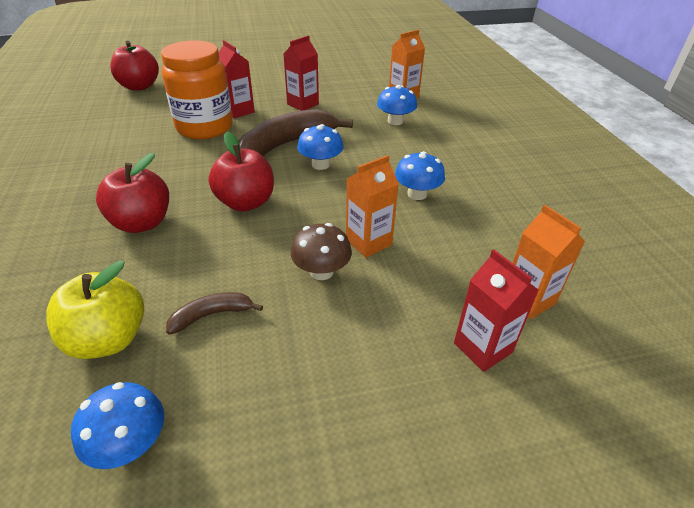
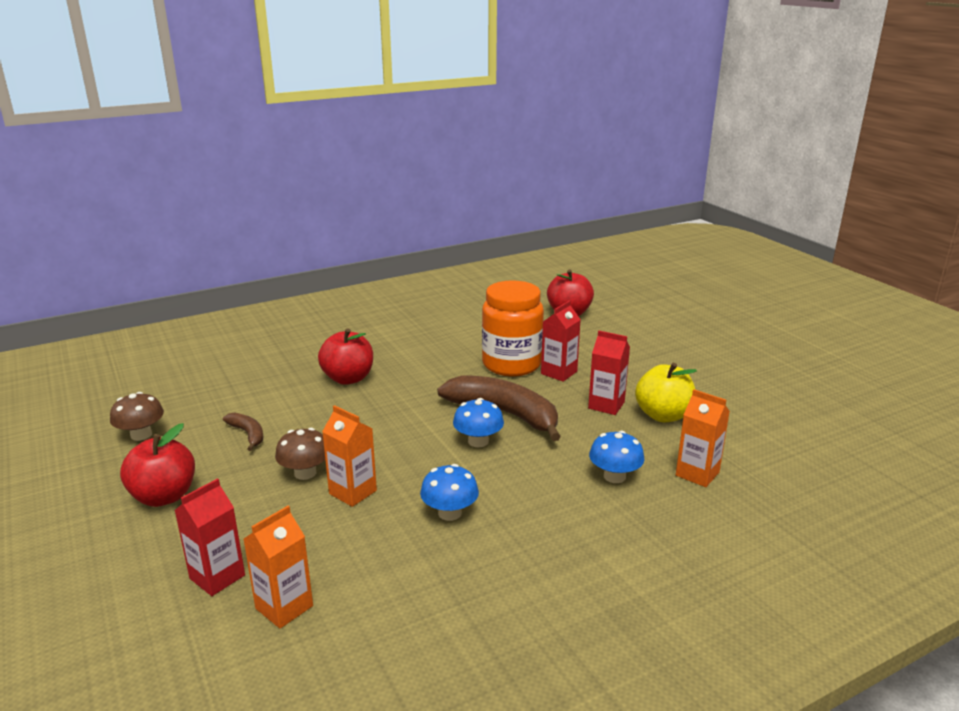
camera: 75 degrees right, 15 degrees down
(108, 339) = (223, 403): yellow apple -> yellow apple (663, 415)
(130, 444) = (141, 435): blue mushroom -> brown mushroom
(246, 202) = (393, 415): red apple -> red apple (164, 496)

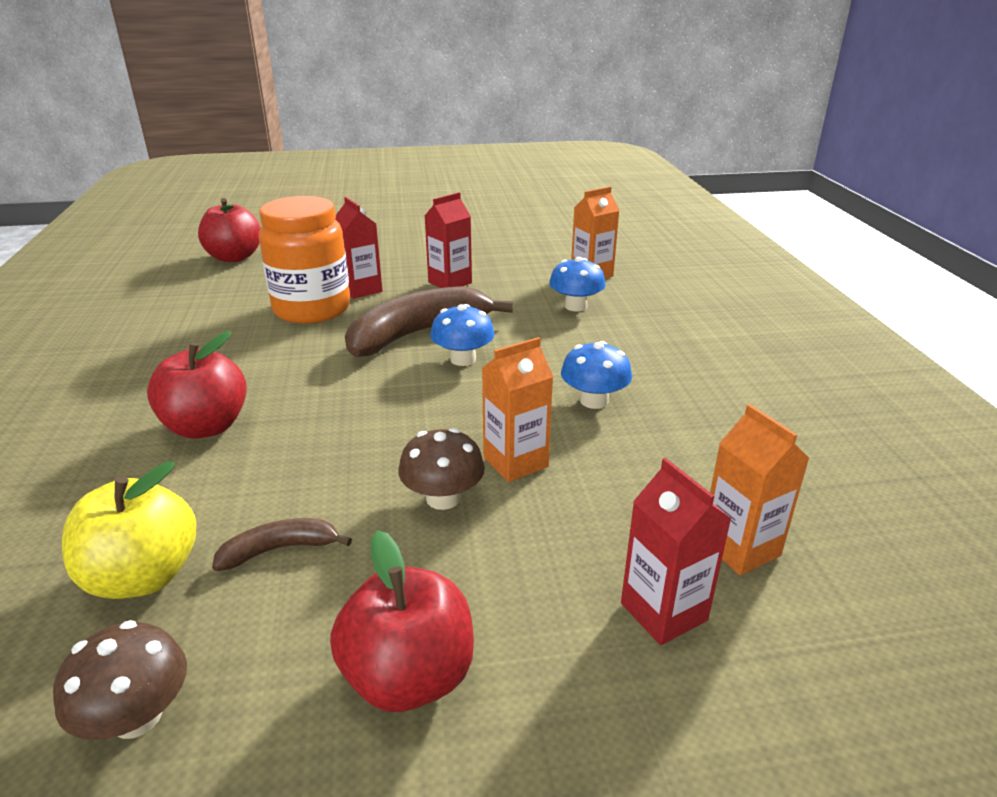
camera: 70 degrees left, 5 degrees up
(663, 415) = (490, 265): yellow apple -> yellow apple (143, 576)

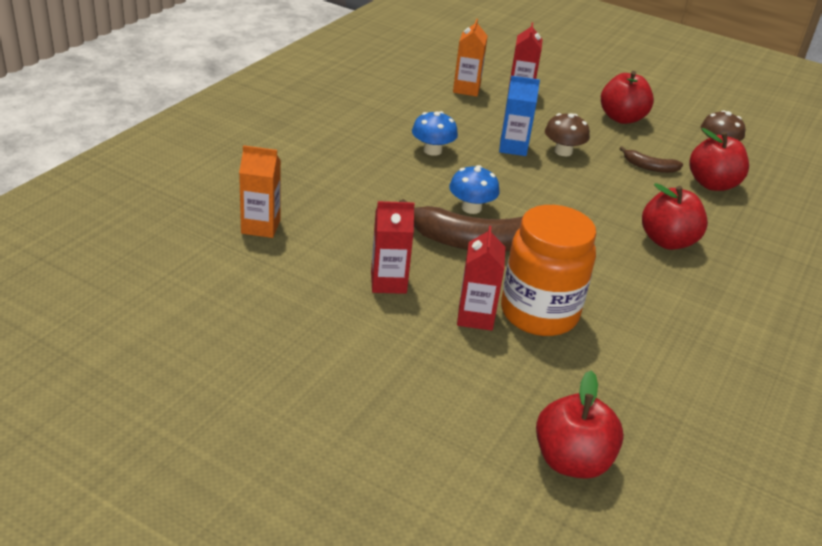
camera: 145 degrees left, 5 degrees up
(143, 576) = (712, 184): yellow apple -> red apple
(515, 462) = (513, 147): orange carton -> blue carton
(575, 306) = (332, 206): blue mushroom -> none

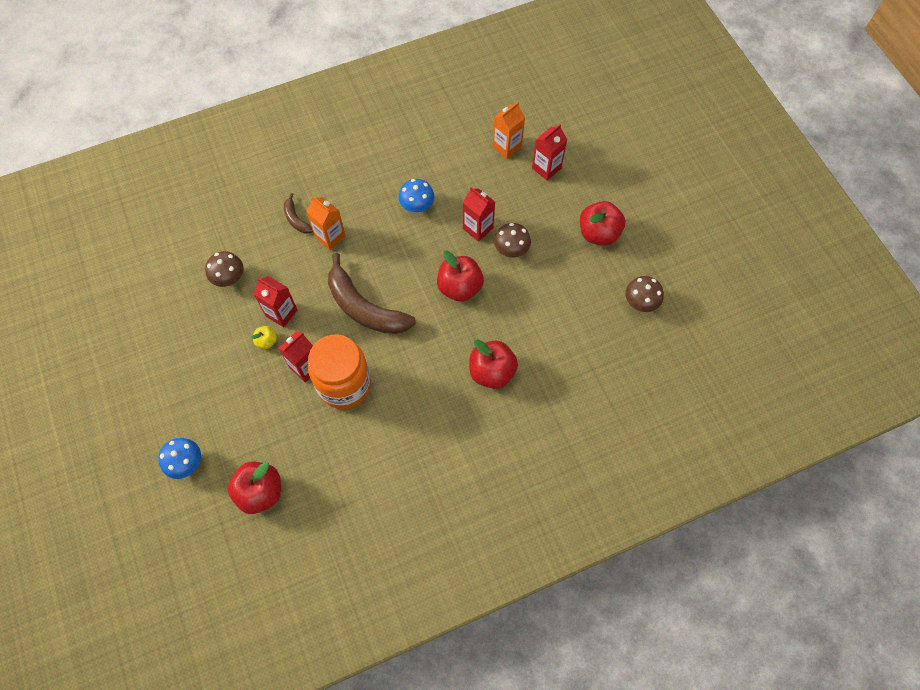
camera: 40 degrees right, 30 degrees up
(260, 227) = (249, 228): orange carton -> orange carton (330, 237)
(283, 276) = (229, 277): none -> brown mushroom
(401, 314) = (267, 341): none -> yellow apple
(471, 208) = (390, 274): blue mushroom -> blue mushroom (186, 463)
(513, 147) = (478, 228): blue carton -> red carton
(649, 167) = (560, 296): brown banana -> brown banana (296, 219)
(712, 184) = (590, 337): red apple -> red apple (459, 287)

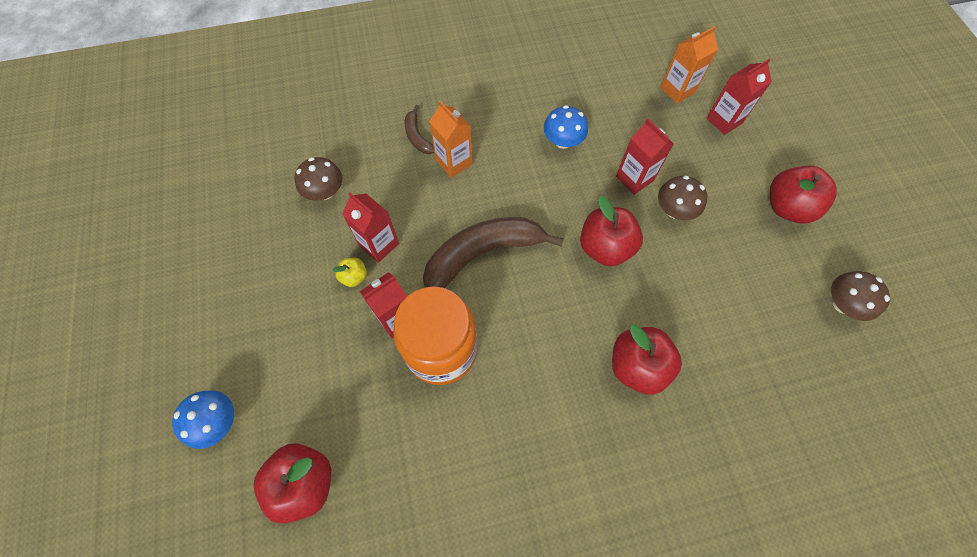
camera: 10 degrees right, 0 degrees up
(364, 308) = (482, 254): brown banana -> brown banana turned 105 degrees clockwise

